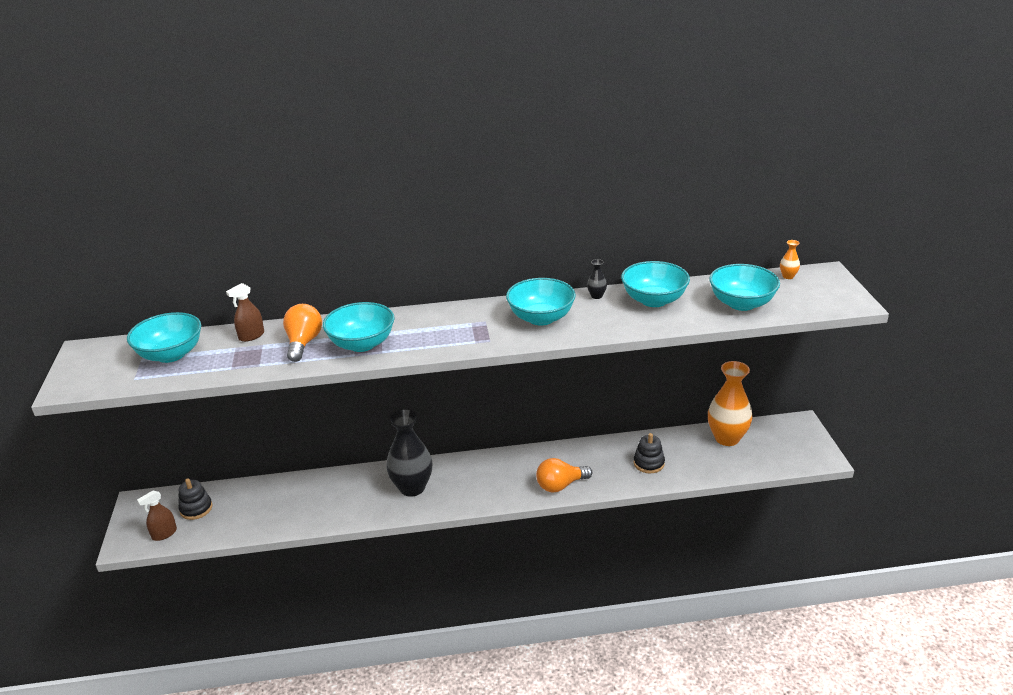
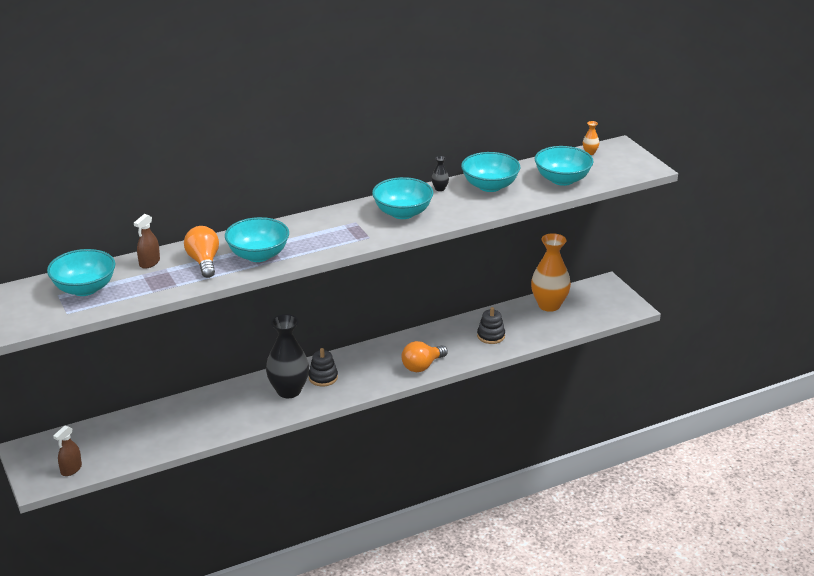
camera: 20 degrees left, 0 degrees up
(196, 509) = (88, 444): black stacking toy -> black stacking toy (323, 377)

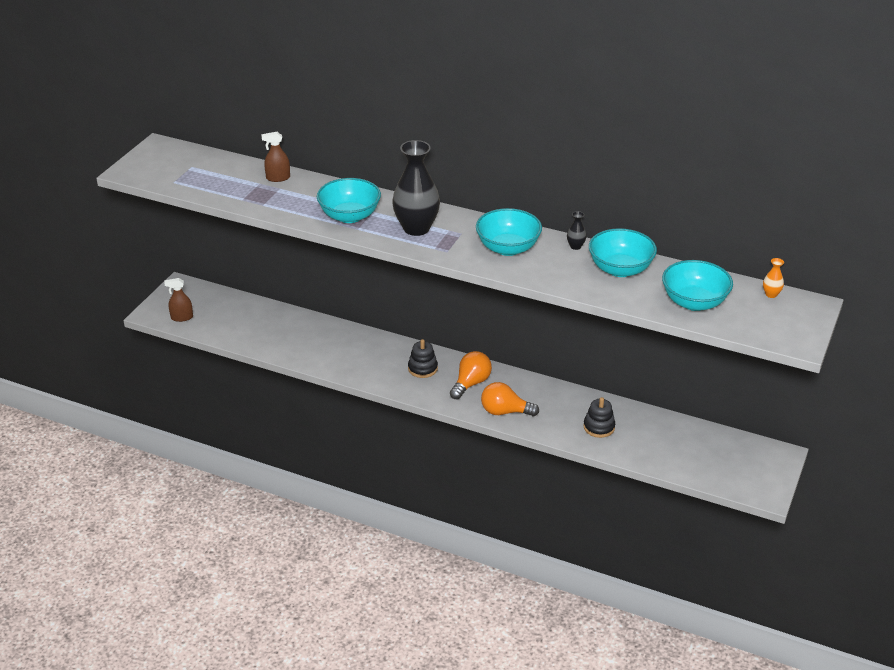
camera: 50 degrees right, 5 degrees up
(84, 288) = (211, 172): turquoise bowl -> none
(204, 262) = (309, 198): orange light bulb -> orange light bulb (471, 383)
(288, 391) = (385, 361): black vase -> black vase (416, 228)
(549, 305) = (694, 437): orange vase -> none

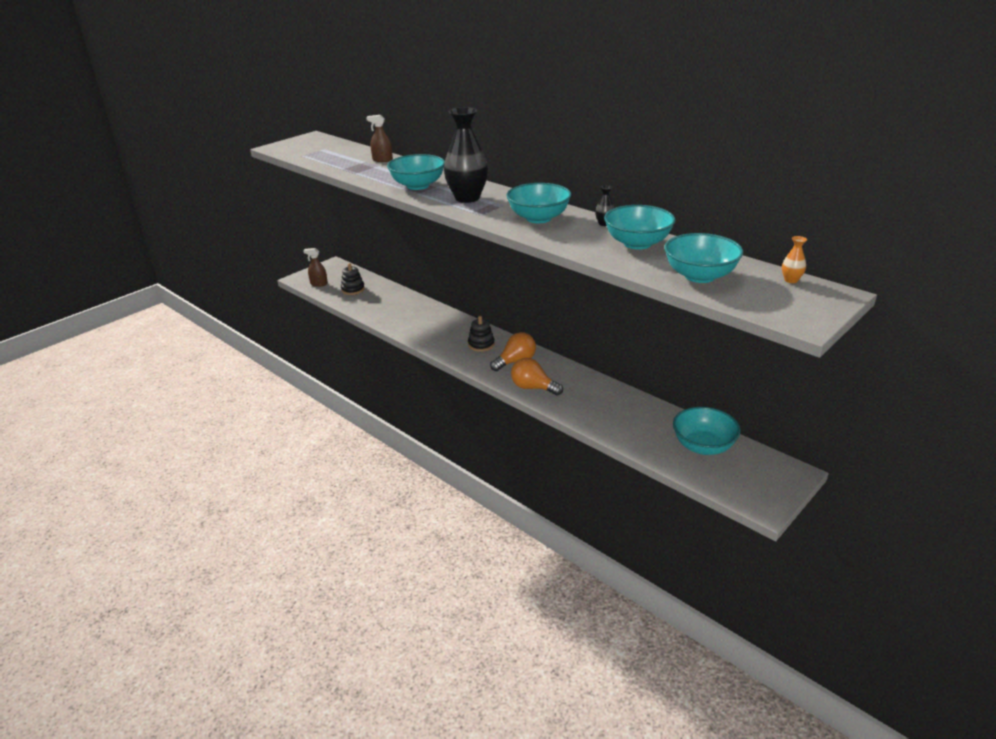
camera: 20 degrees right, 5 degrees down
(599, 427) = (614, 415): black stacking toy -> black stacking toy (353, 289)
(693, 444) = (703, 446): none -> turquoise bowl

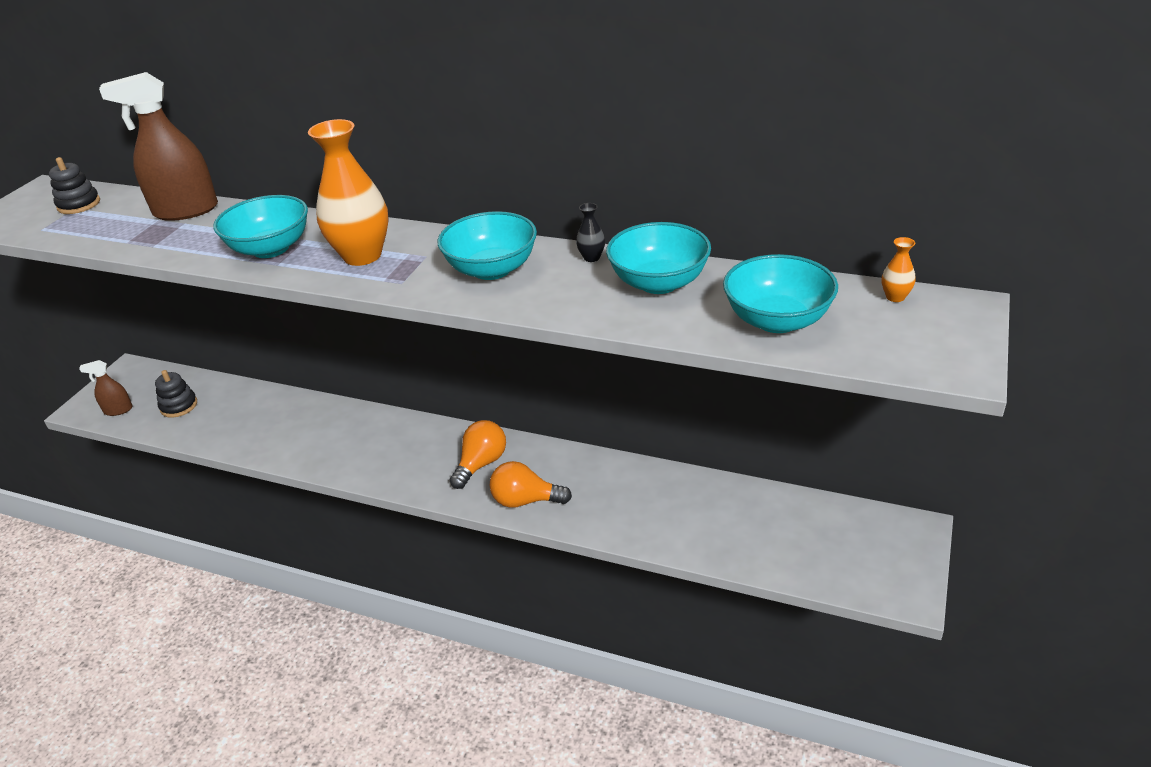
camera: 20 degrees left, 5 degrees up
(382, 160) = (186, 211): brown spray bottle -> brown spray bottle, size x1.94
(467, 198) = (362, 255): black vase -> orange vase
(481, 344) = (418, 449): black stacking toy -> black stacking toy (79, 204)
(703, 446) = (790, 525): turquoise bowl -> none

